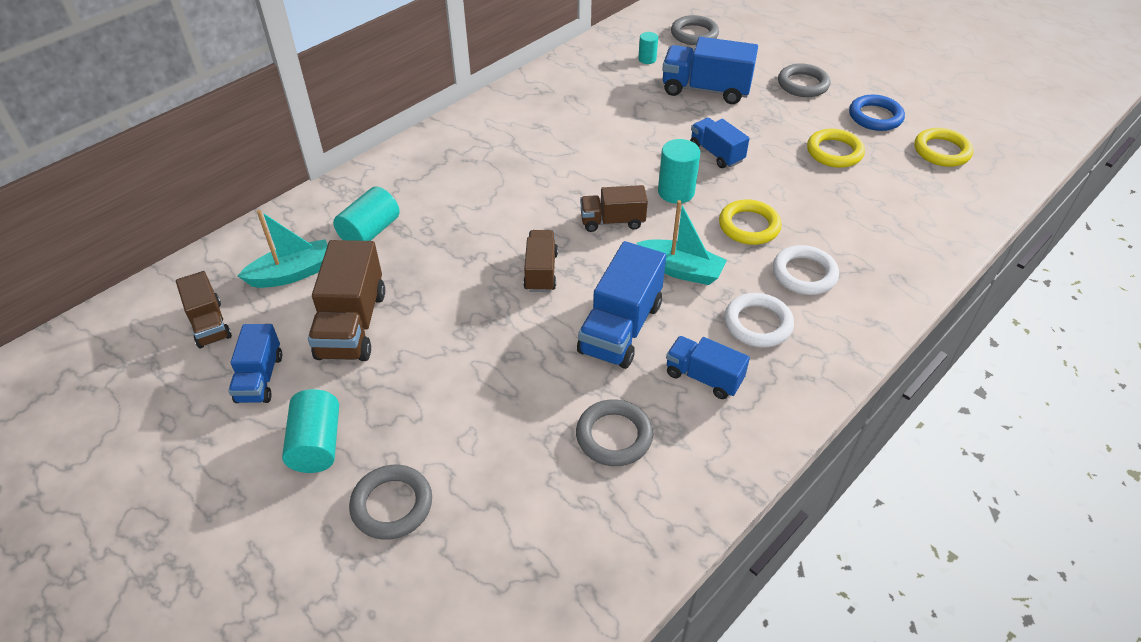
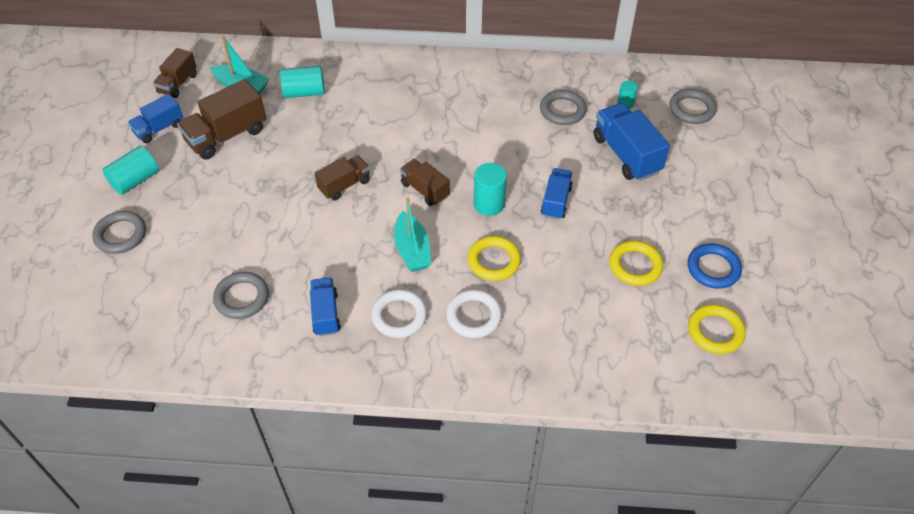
camera: 50 degrees right, 5 degrees up
(620, 328) = (331, 250): blue truck -> none
(803, 84) = (703, 204): grey ring -> grey ring (562, 110)

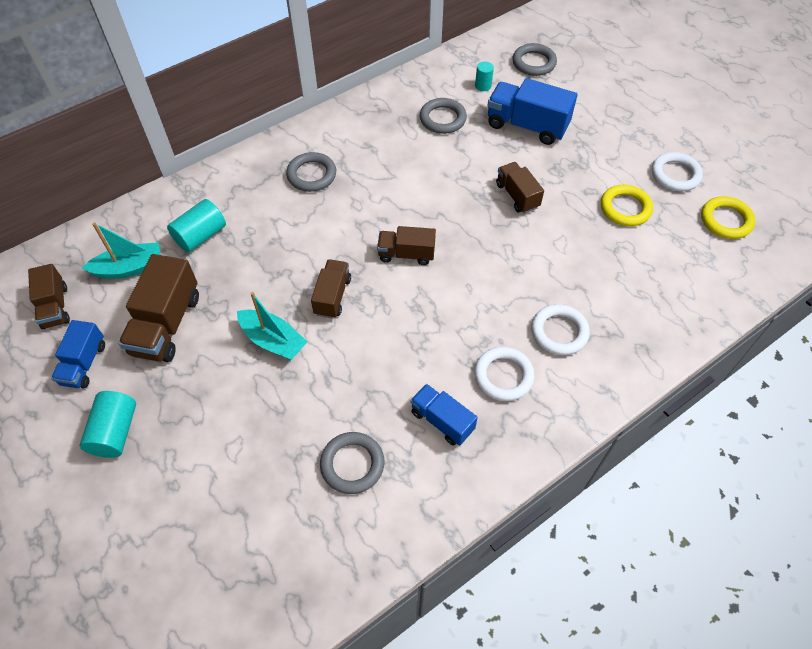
camera: 40 degrees left, 5 degrees up
(121, 235) = (161, 497): grey ring -> grey ring (311, 175)
(412, 250) = (452, 312): turquoise boat -> turquoise boat (273, 341)
(489, 204) = (470, 231): turquoise cylinder -> none
(494, 261) = (524, 276): yellow ring -> none
(556, 201) = (517, 196): blue truck -> brown truck
(713, 268) = (675, 175): blue ring -> white ring

